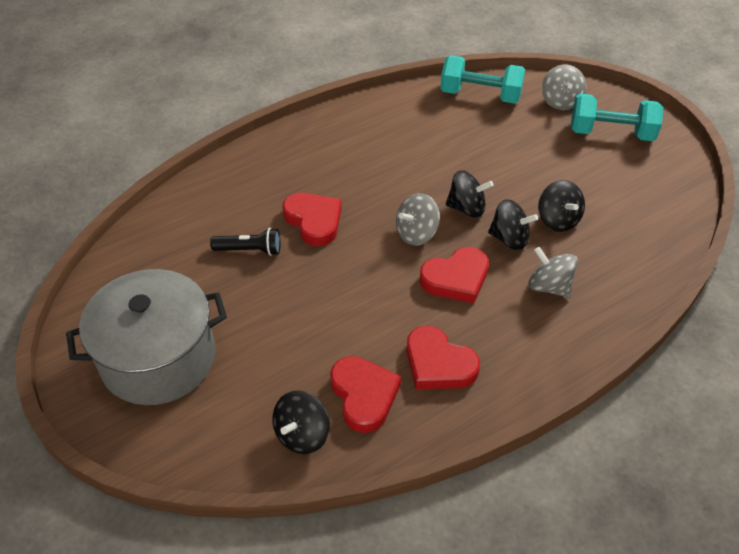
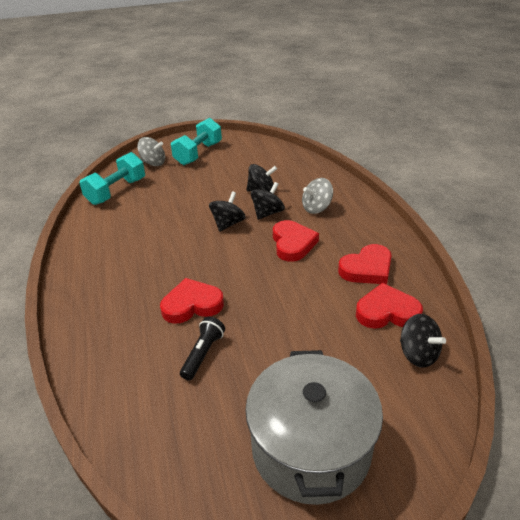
camera: 70 degrees left, 10 degrees down
(416, 233) = (239, 252): grey spinning top -> none

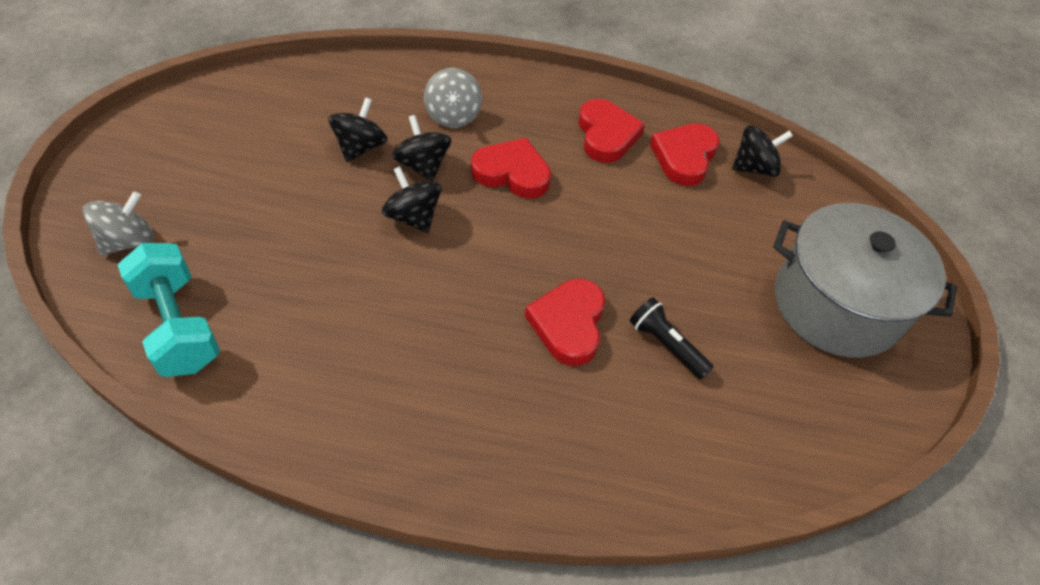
camera: 70 degrees left, 15 degrees up
(198, 154) = (166, 171): turquoise dumbbell -> none

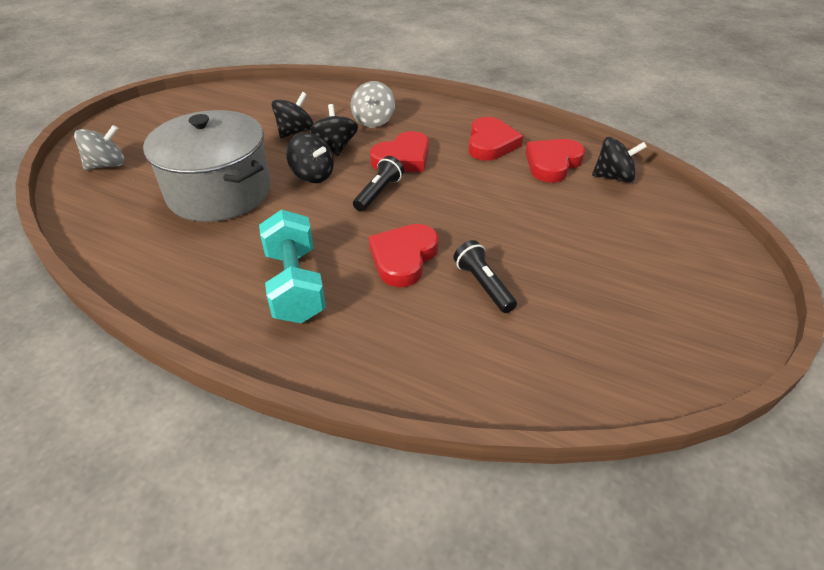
camera: 20 degrees right, 10 degrees down
(179, 325) = (110, 216): turquoise dumbbell -> turquoise dumbbell (295, 285)
(413, 217) = (312, 175): black spinning top -> black spinning top turned 150 degrees clockwise
(504, 232) = (378, 193): none -> black flashlight
(512, 173) = (403, 158): red heart -> red heart turned 105 degrees clockwise
(836, 304) = (659, 280): grey pot -> grey pot (219, 192)

